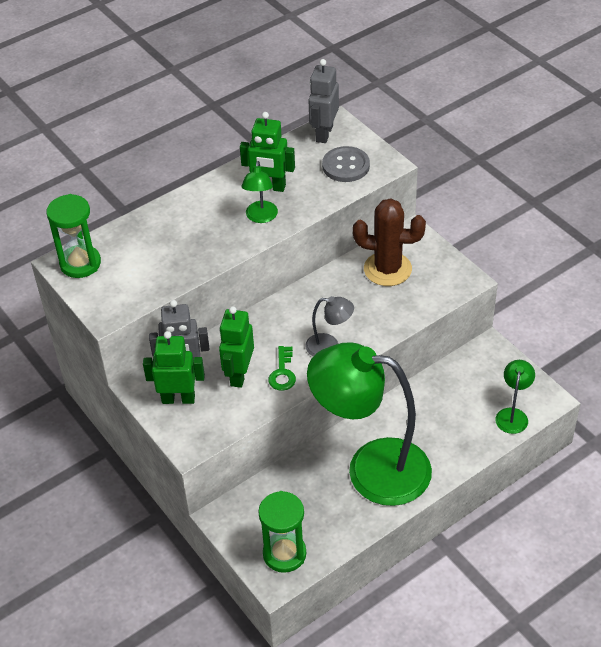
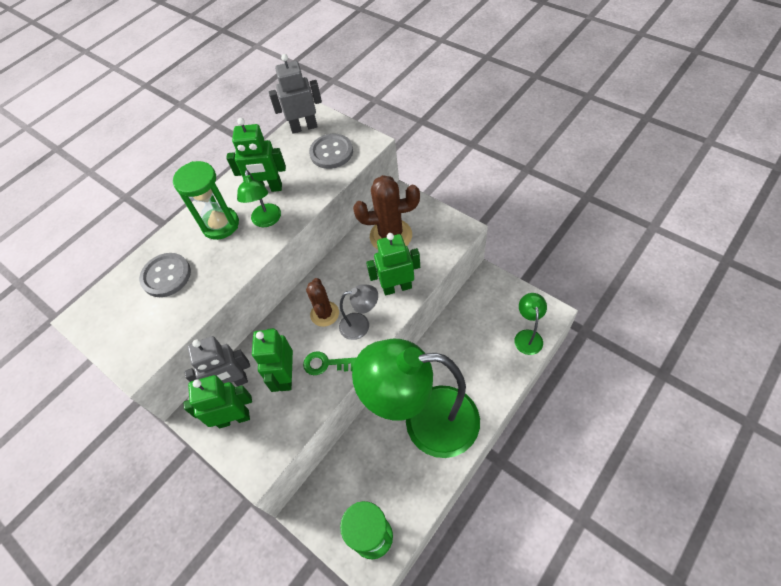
camera: 10 degrees left, 10 degrees up
(80, 263) = (100, 313): green hourglass -> green hourglass (220, 225)
(150, 245) = (166, 276): none -> grey button
(282, 373) = (325, 364): green key -> green key turned 105 degrees clockwise
(294, 327) = (324, 314): none -> brown cactus
(324, 133) = (304, 127): grey robot -> grey robot turned 75 degrees clockwise
(378, 320) = (397, 287): none -> green robot

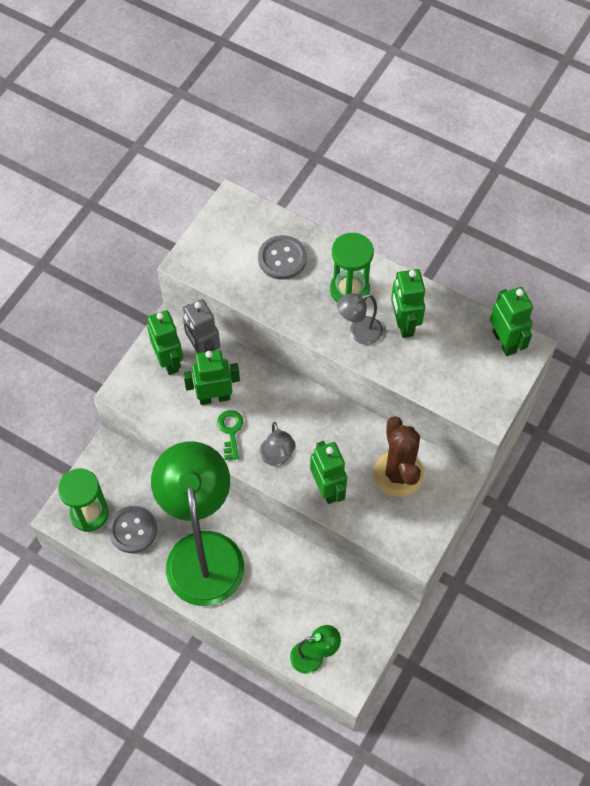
camera: 75 degrees right, 5 degrees up
(266, 221) = (359, 332): green lamp -> grey lamp
(304, 127) = (504, 342): grey robot -> green robot
(324, 314) = (288, 420): brown cactus -> none
(331, 152) = (466, 379): grey button -> grey button (133, 530)

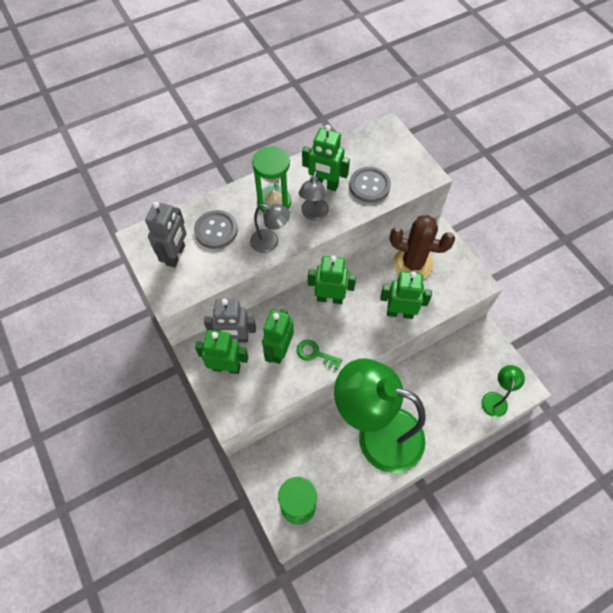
camera: 60 degrees left, 0 degrees up
(133, 530) = (331, 477): grey button -> grey button (369, 186)
(233, 242) = (176, 255): none -> grey robot
(277, 458) = (356, 333): grey lamp -> grey lamp (270, 242)
(504, 342) = (376, 138): green robot -> green robot (330, 298)

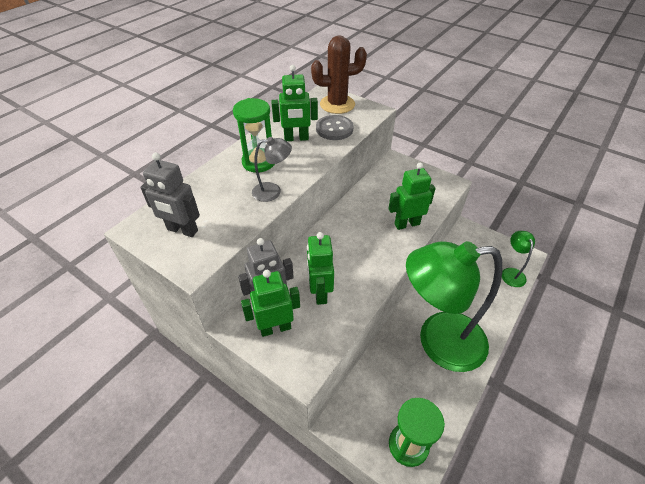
camera: 25 degrees left, 15 degrees down
(176, 255) = (182, 230): grey robot -> grey robot turned 120 degrees clockwise
(216, 230) = (214, 198): grey button -> none
(313, 214) = (299, 160): grey lamp -> none
(315, 354) = (355, 282): green key -> none
(330, 298) = (340, 234): green robot -> none
(412, 264) = (393, 187): brown cactus -> brown cactus (337, 104)

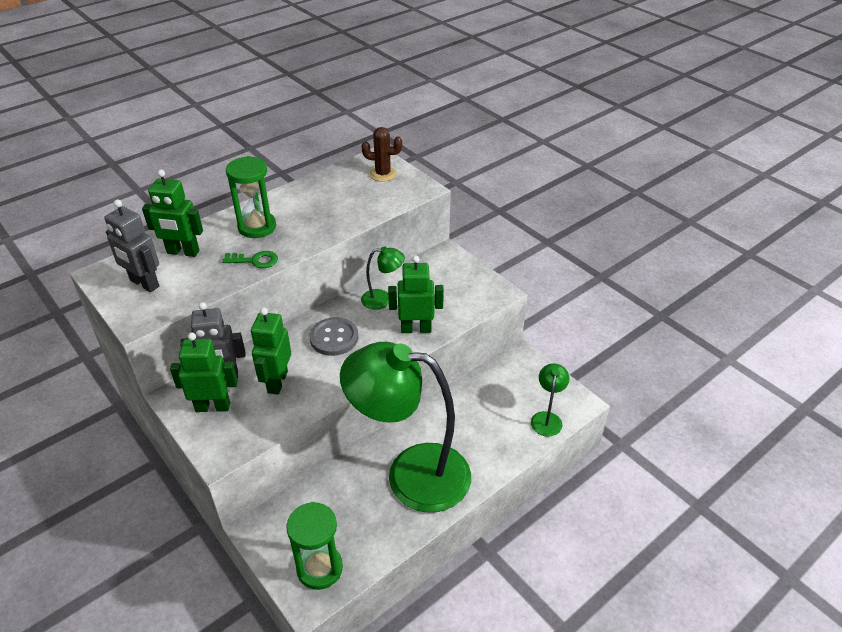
camera: 15 degrees right, 5 degrees down
(273, 191) = (255, 260): grey lamp -> green key
(296, 138) = (312, 207): green robot -> green robot (183, 252)
(334, 129) = (362, 203): grey button -> grey button (334, 338)
(337, 104) = (383, 174): brown cactus -> brown cactus, size x0.63
(368, 205) = (383, 299): none -> green lamp

